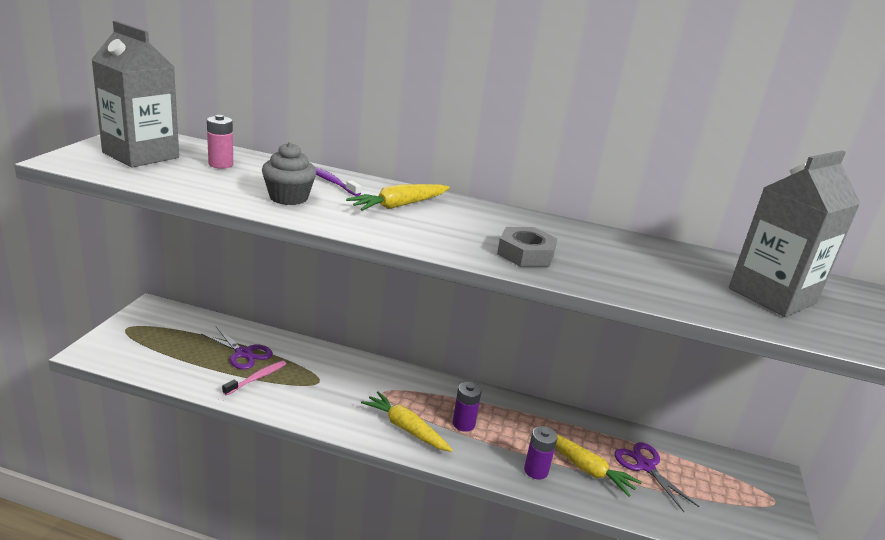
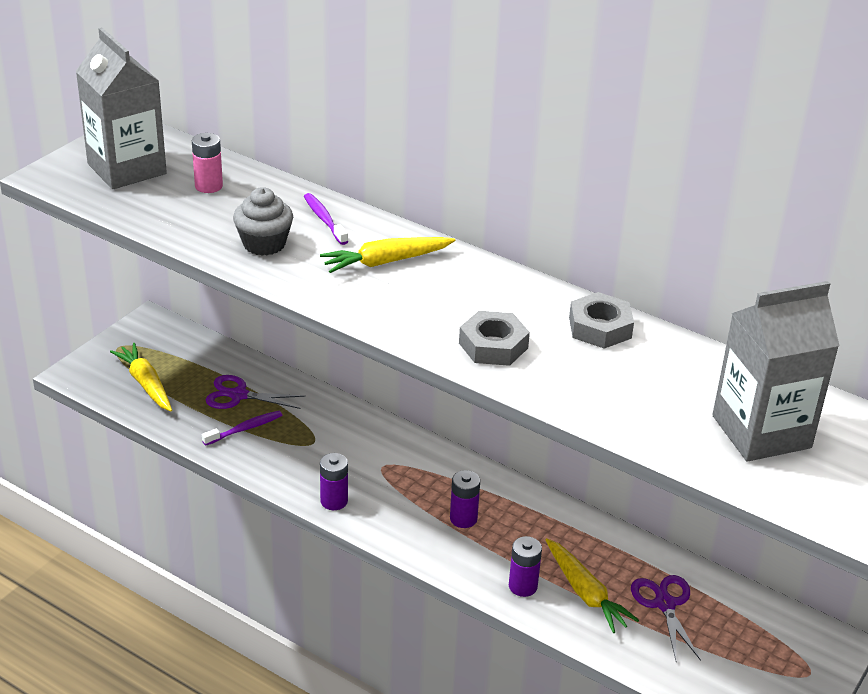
camera: 20 degrees right, 10 degrees up
(243, 353) = (238, 395): purple scissors -> purple scissors turned 135 degrees clockwise
(257, 378) = (245, 429): pink toothbrush -> purple toothbrush
(353, 425) = (334, 501): none -> purple battery
(406, 428) = (392, 513): yellow carrot -> yellow carrot (146, 384)
(594, 238) = (600, 327): none -> grey nut

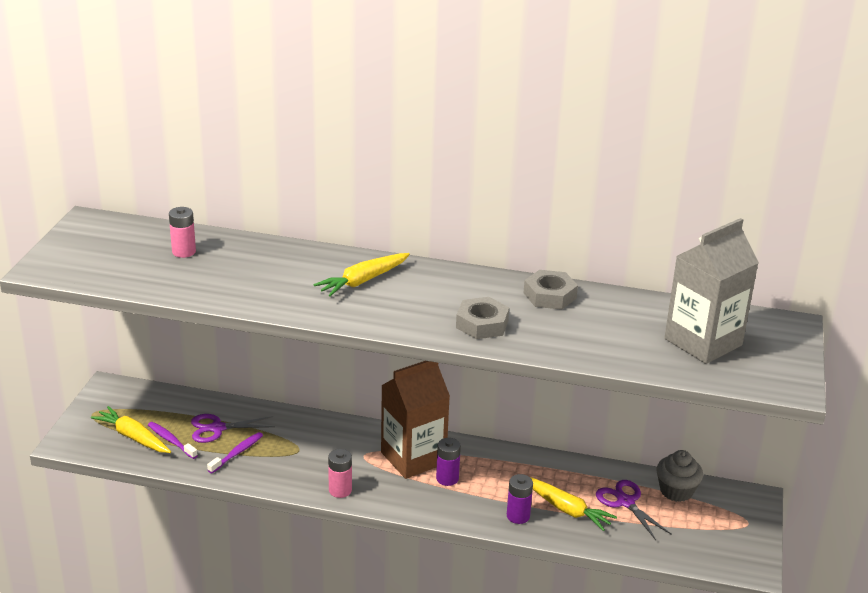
camera: 20 degrees left, 5 degrees down
(127, 169) = (105, 251): grey carton -> none
(264, 244) = (259, 286): grey cupcake -> grey cupcake (676, 491)
(324, 219) = (294, 259): purple toothbrush -> purple toothbrush (171, 440)
(334, 501) = (340, 490): purple battery -> pink battery
(437, 484) = (413, 458): none -> brown carton

